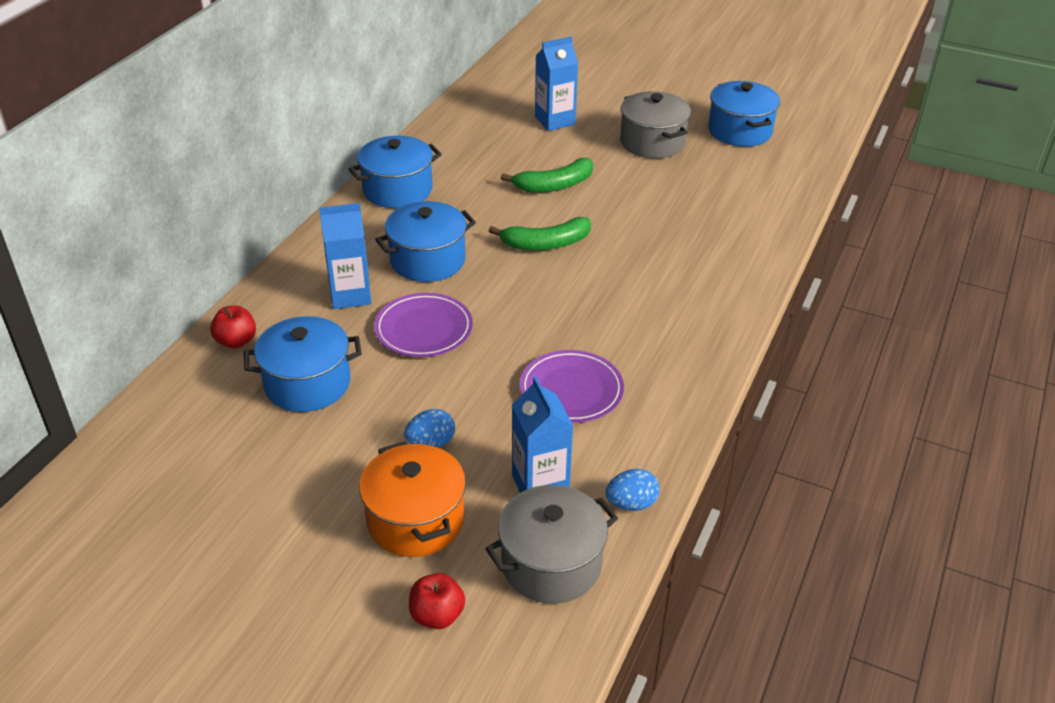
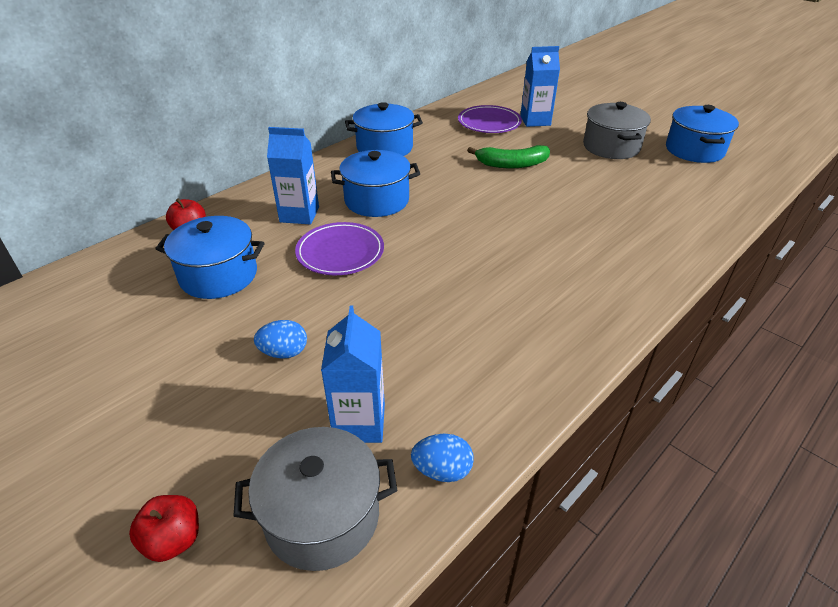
camera: 20 degrees right, 0 degrees up
(415, 520) = (222, 425): orange pot -> none
(546, 244) = (481, 206): green banana -> none
(571, 390) = (440, 334): purple plate -> purple plate (489, 123)

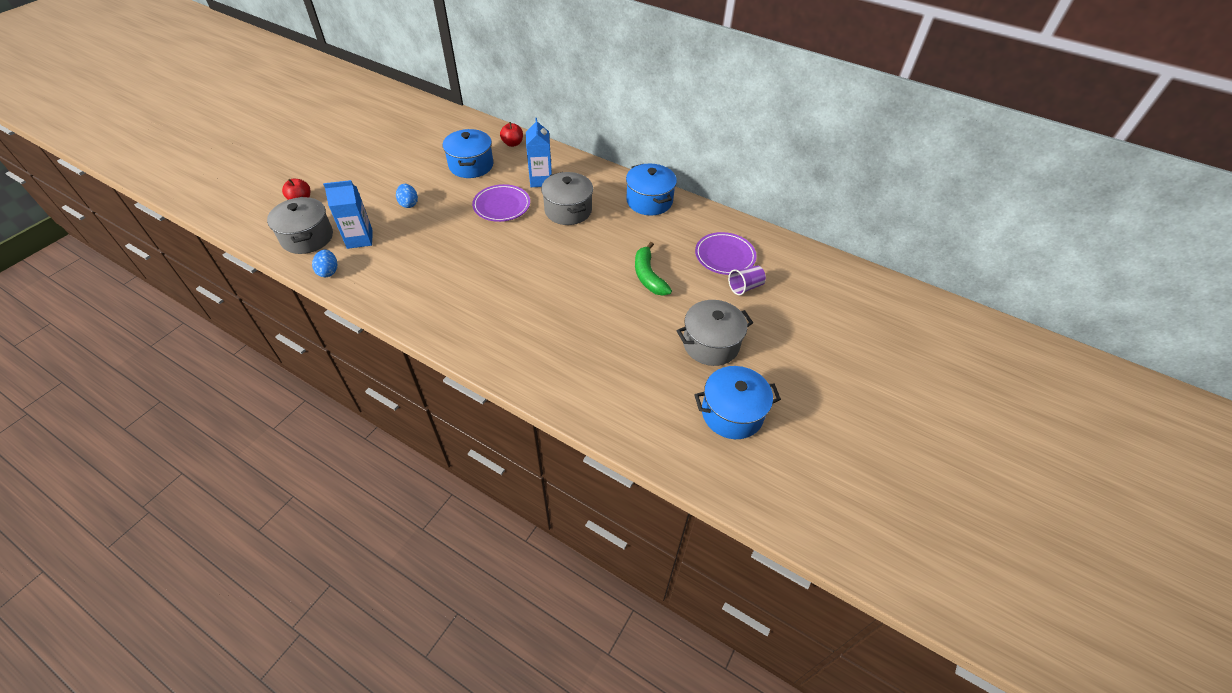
camera: 75 degrees right, 10 degrees up
(376, 200) = (568, 210): blue pot -> grey pot
(535, 121) = (745, 287): blue carton -> purple cup

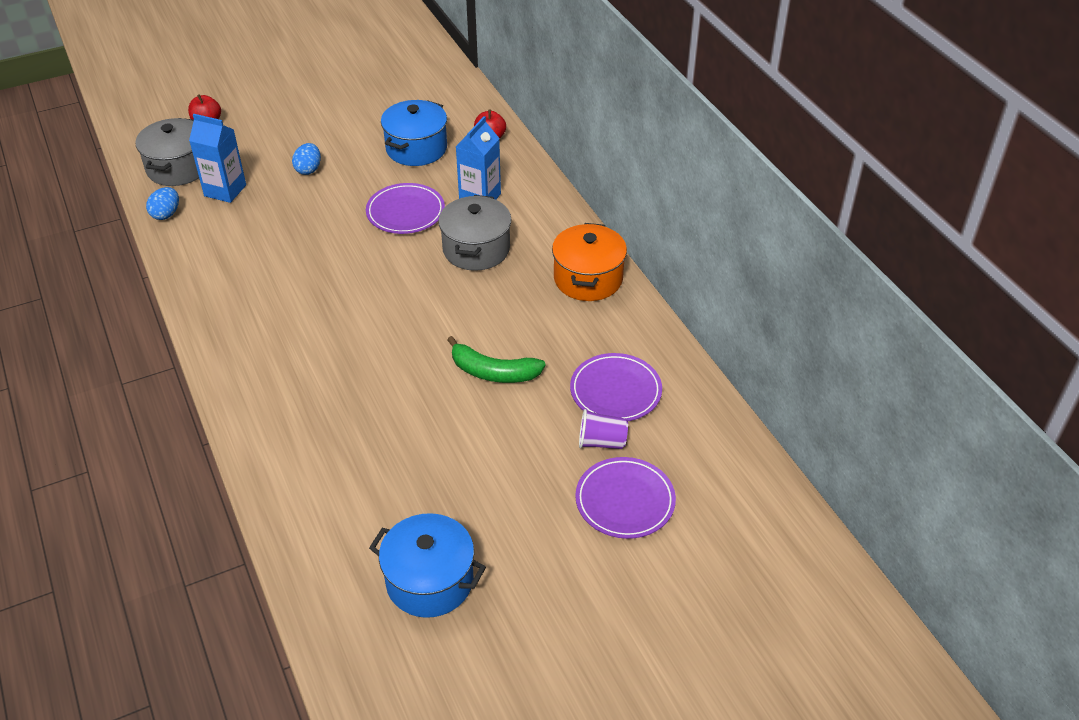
camera: 35 degrees right, 5 degrees down
(648, 276) = (493, 372): green banana -> green banana turned 90 degrees counterclockwise
(649, 201) = (588, 279): blue pot -> orange pot
(711, 344) = (486, 489): grey pot -> none
(788, 312) = (625, 501): none -> purple plate

